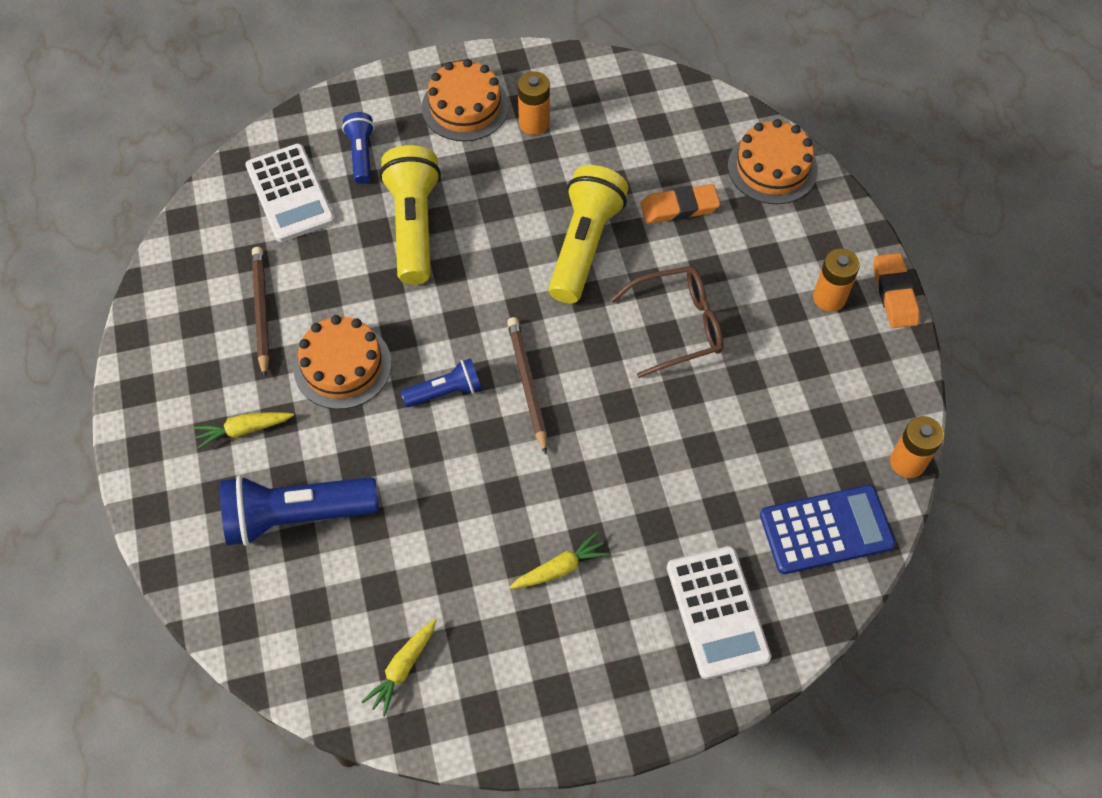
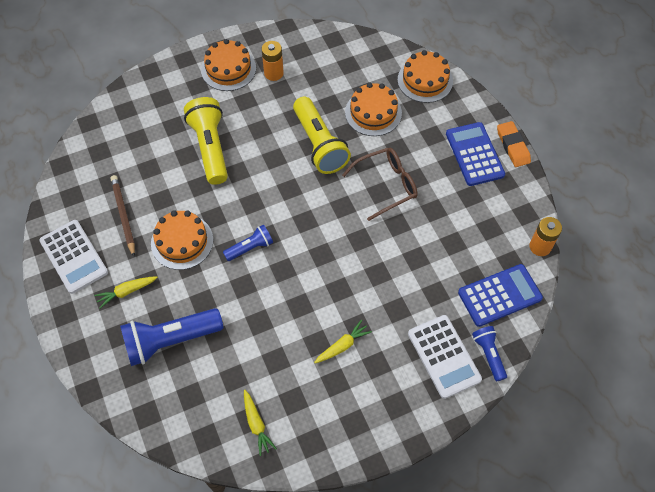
camera: 10 degrees left, 0 degrees up
(290, 193) = (128, 138): white calculator -> white calculator (74, 256)
(361, 154) = (168, 108): blue flashlight -> blue flashlight (488, 354)
(402, 668) = (256, 424): yellow carrot -> yellow carrot turned 45 degrees counterclockwise
(528, 384) = (300, 235): brown pencil -> none
(584, 245) = (319, 144): yellow flashlight -> yellow flashlight turned 150 degrees clockwise
(679, 207) = (373, 113): orange eraser -> orange cake
(829, 298) = (474, 154): orange battery -> blue calculator

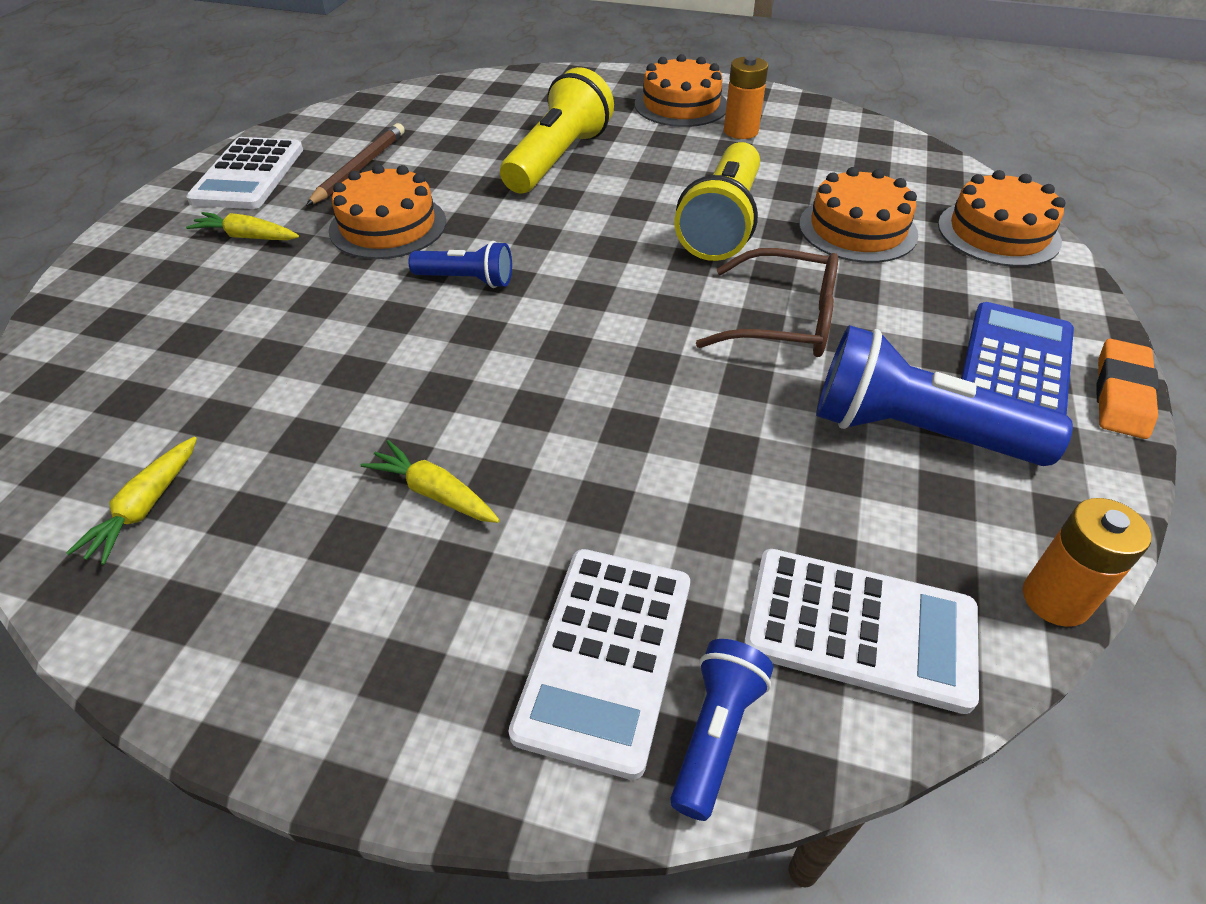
camera: 40 degrees right, 15 degrees down
(171, 340) = (212, 317): blue flashlight -> blue flashlight (916, 432)
(342, 345) = (434, 493): yellow carrot -> yellow carrot turned 150 degrees counterclockwise
(499, 295) = (860, 628): blue calculator -> white calculator

